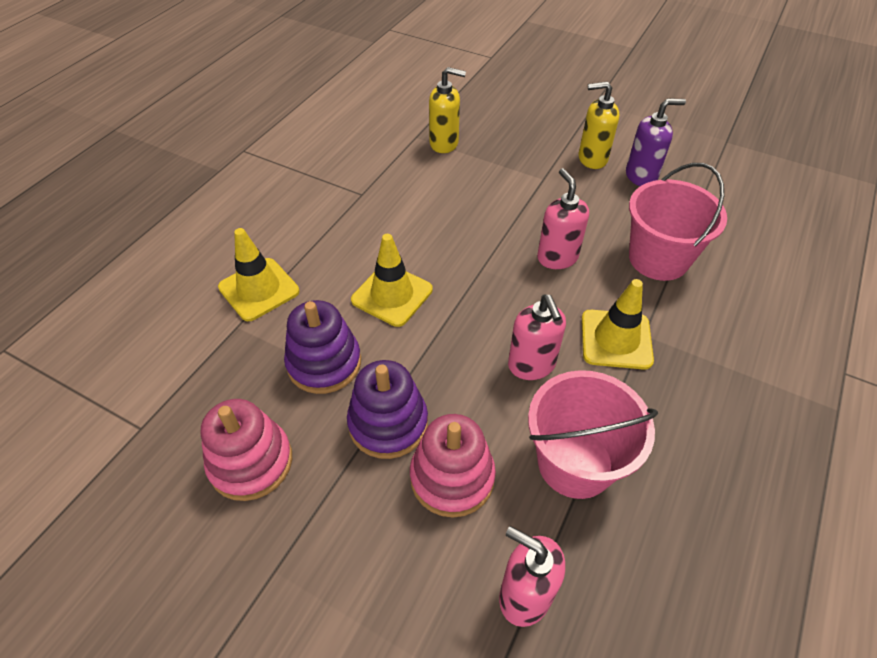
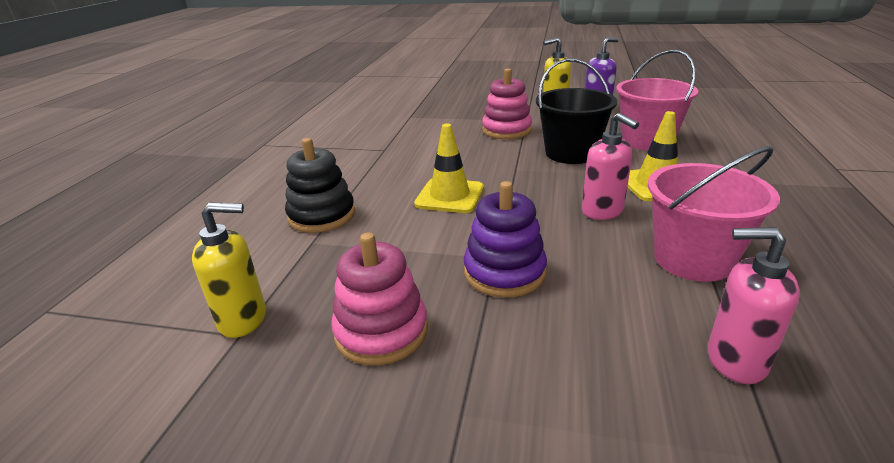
camera: 15 degrees left, 20 degrees down
(259, 289) = (322, 215): yellow traffic cone -> black stacking toy
(324, 363) = (415, 247): purple stacking toy -> none
(444, 143) = (435, 116): yellow soap dispenser -> yellow soap dispenser (243, 319)
(452, 477) = (593, 294): pink stacking toy -> pink stacking toy (506, 130)
(557, 257) = (571, 153): pink soap dispenser -> black bucket

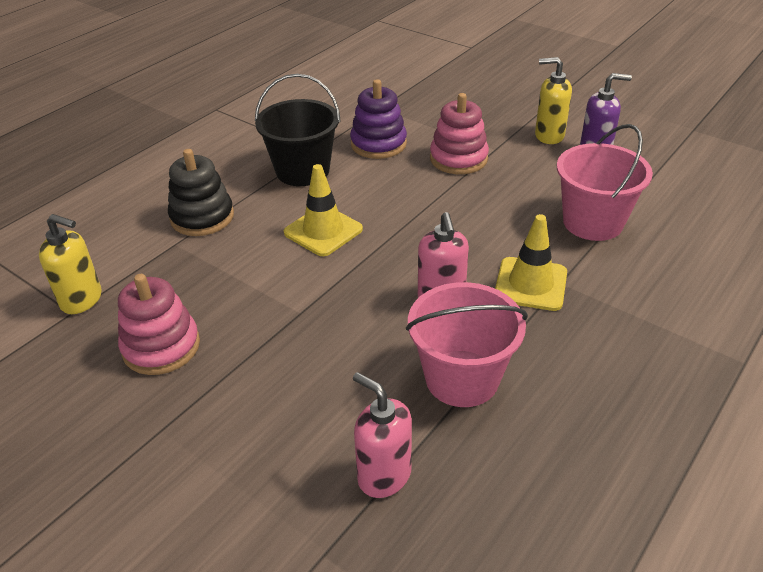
camera: 25 degrees right, 10 degrees up
(504, 272) = (293, 330): purple stacking toy -> purple stacking toy (378, 144)
(571, 153) = (490, 213): black bucket -> black bucket (302, 171)

